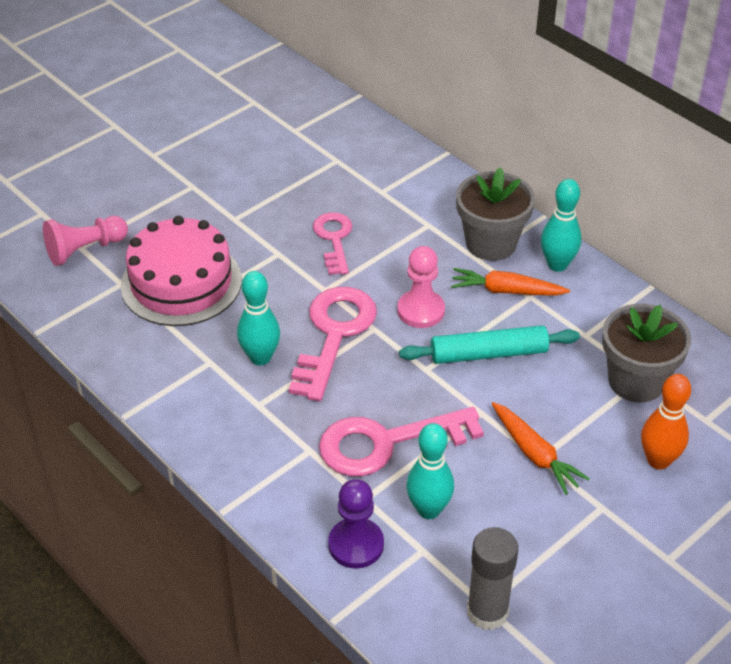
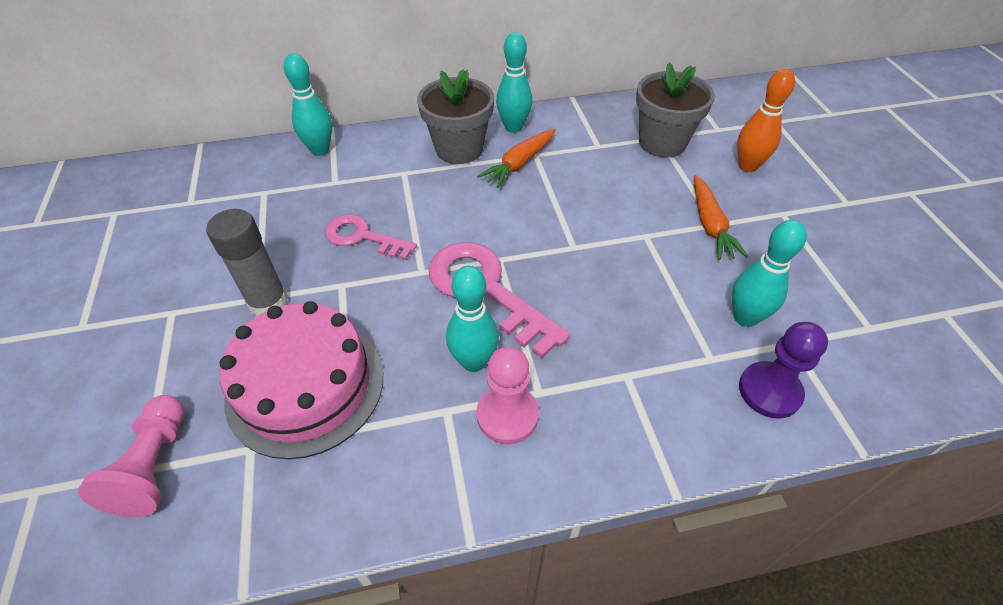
camera: 60 degrees left, 5 degrees up
(386, 443) = (649, 312): pink key -> none
(412, 162) = (320, 150): none -> turquoise bowling pin
(421, 311) = (502, 220): pink pawn -> pink pawn (507, 415)
(487, 612) = (879, 329): grey glue stick -> grey glue stick (268, 302)
(488, 354) = (582, 203): turquoise rolling pin -> none
(535, 454) = (710, 225): orange carrot -> orange carrot turned 90 degrees clockwise

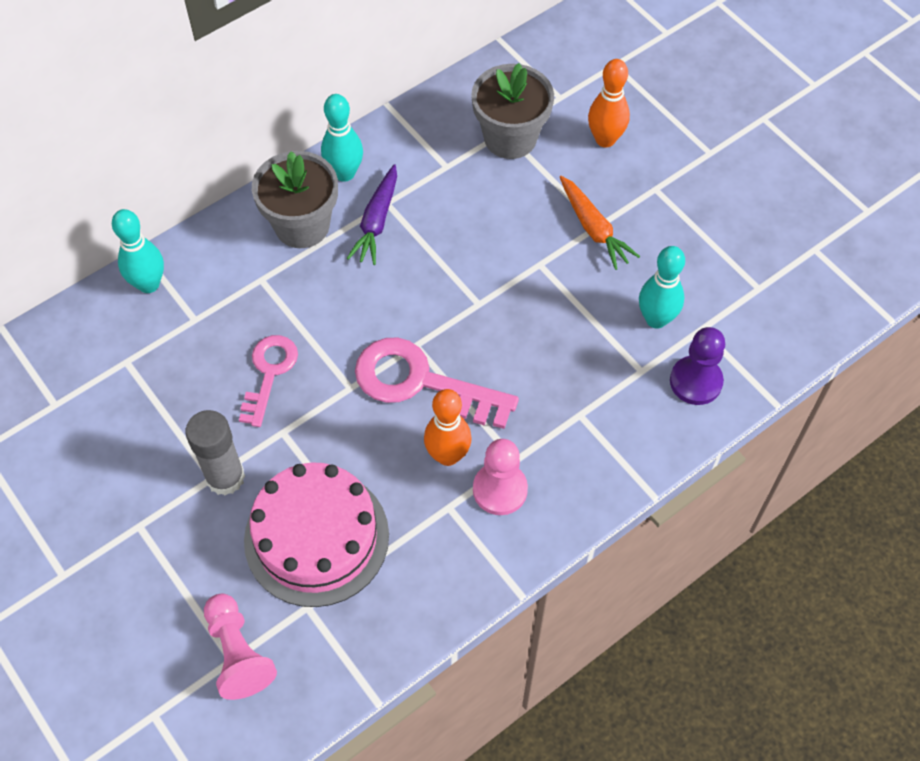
camera: 25 degrees left, 10 degrees up
(362, 237) = (269, 373): pink key -> pink key turned 105 degrees clockwise
(474, 361) = (448, 455): turquoise bowling pin -> orange bowling pin
(519, 164) = (376, 221): orange carrot -> purple carrot

